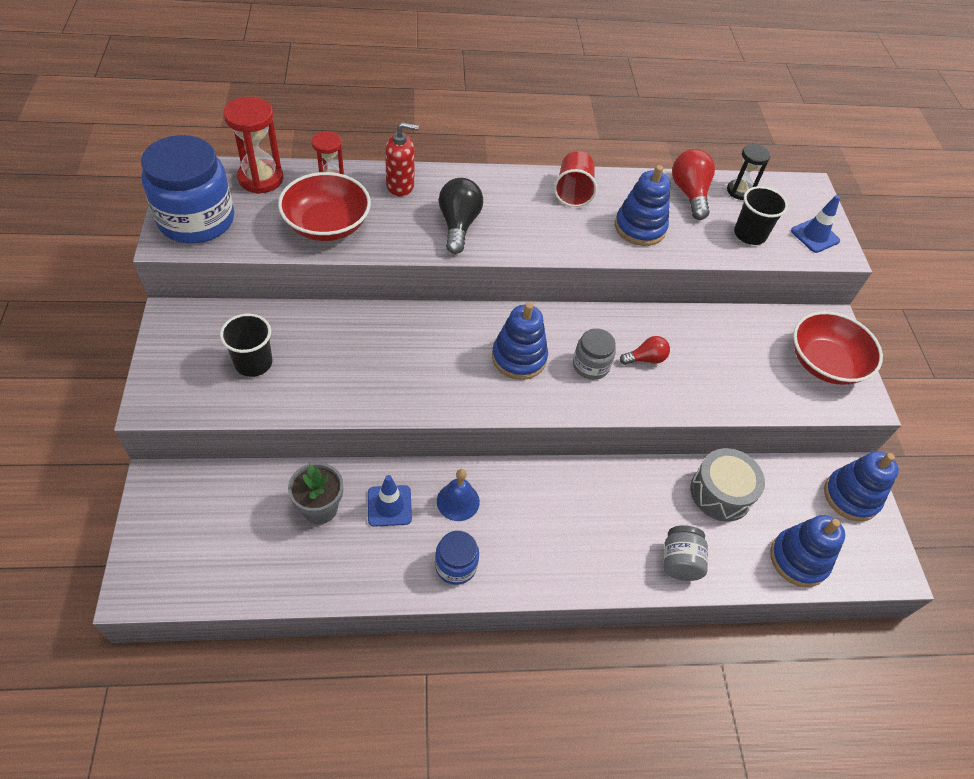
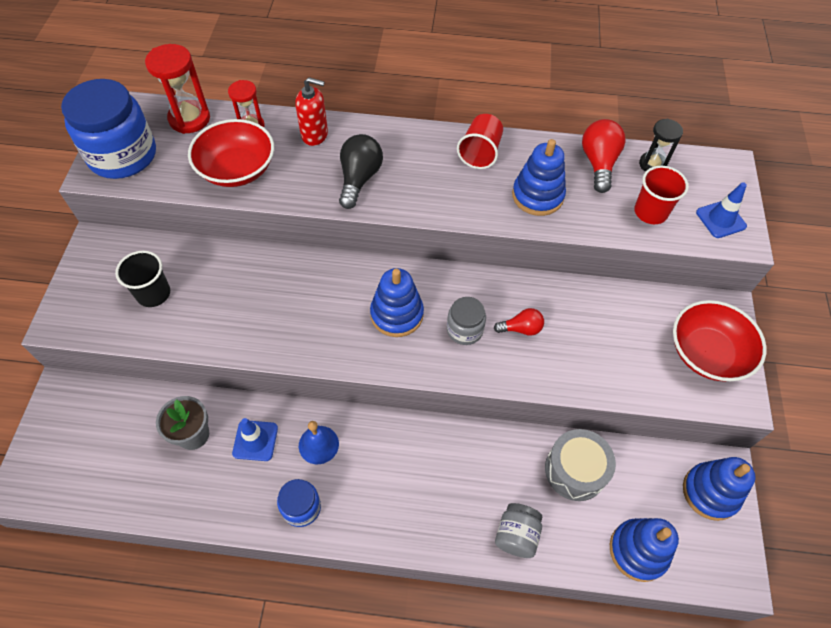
camera: 15 degrees right, 5 degrees up
(749, 234) = (650, 212): black cup -> red cup

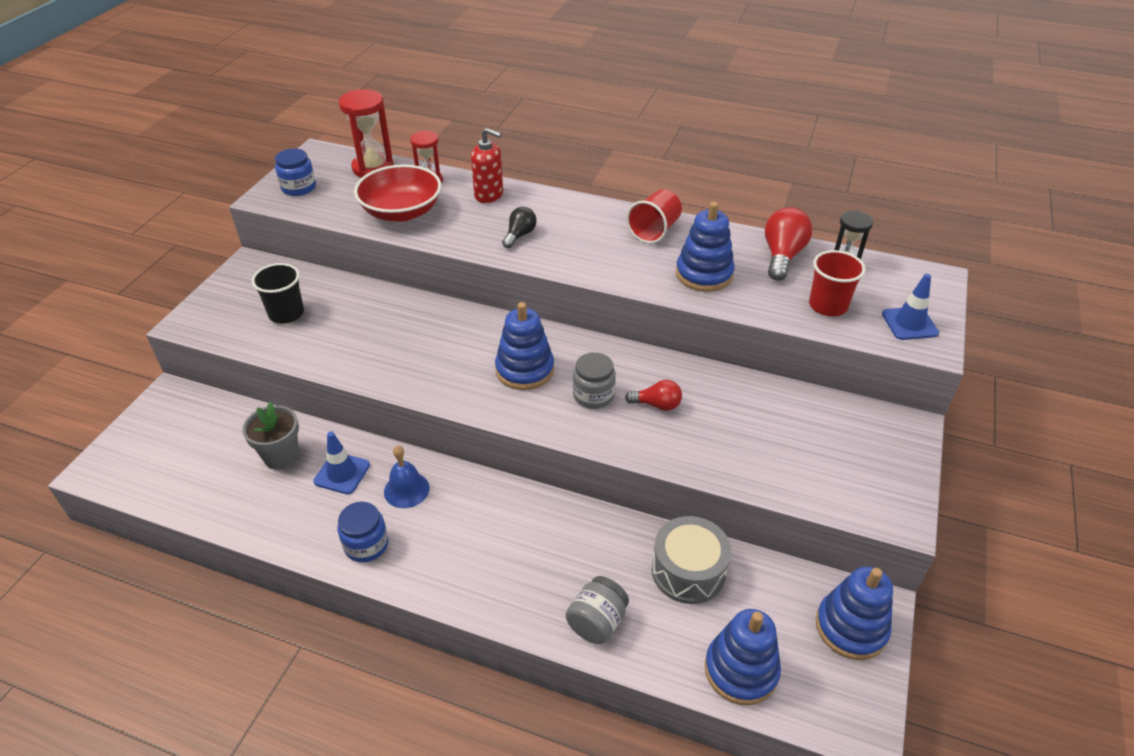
camera: 15 degrees right, 15 degrees down
(122, 155) = (299, 187): blue jar -> blue jar, size x0.50
(359, 179) = (519, 235): black light bulb -> black light bulb, size x0.61
(707, 353) = (871, 464): red bowl -> none

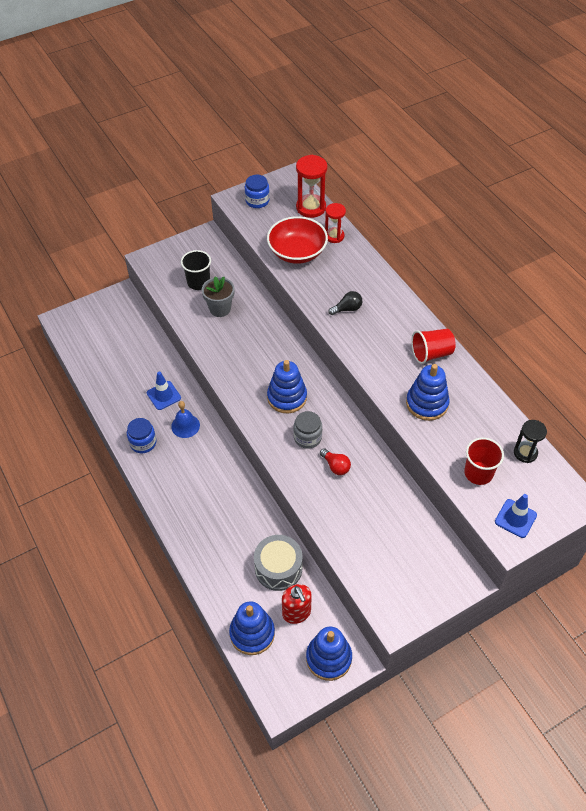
camera: 40 degrees right, 10 degrees up
(281, 456) = (144, 366): grey flower pot -> grey flower pot (220, 309)
(489, 195) = (359, 267): red soap dispenser -> red soap dispenser (296, 613)
(597, 622) = (209, 559): grey jar -> none
(782, 256) = (492, 421): red light bulb -> none

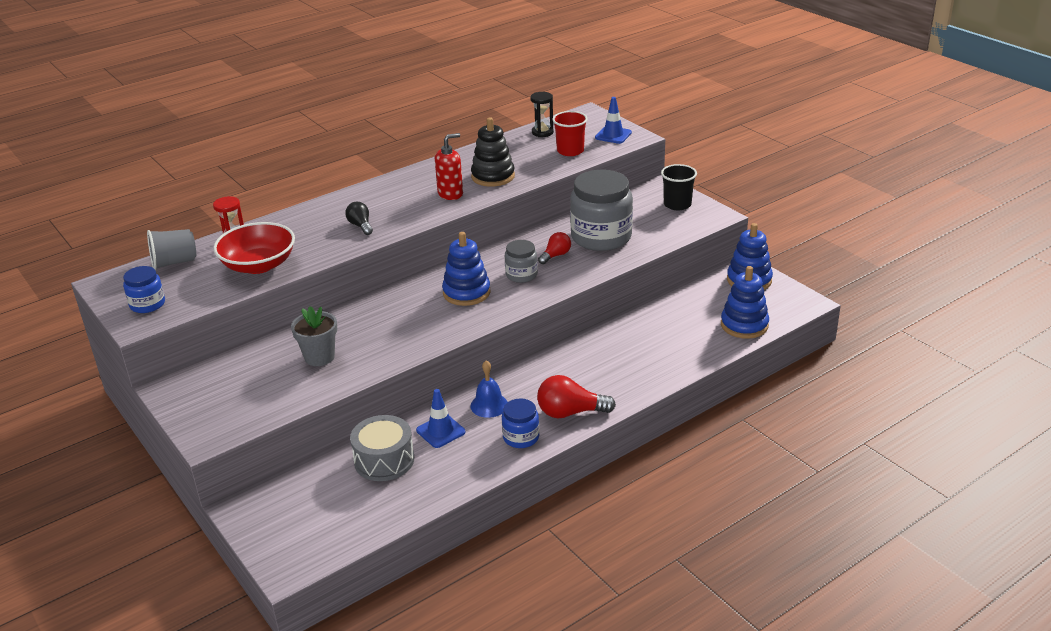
camera: 95 degrees left, 20 degrees down
(162, 477) = (570, 412): none -> red light bulb
(198, 282) = (265, 382): black cup -> black cup (677, 204)
(278, 568) = (666, 316): grey drum -> grey drum (384, 460)
(296, 613) = (711, 301): red soap dispenser -> red soap dispenser (450, 194)
(311, 207) = (174, 262): red hourglass -> grey cup
(364, 507) = (601, 237): none -> grey jar
(427, 403) = (493, 176): blue stacking toy -> black stacking toy
(431, 354) = (427, 177): red cup -> none

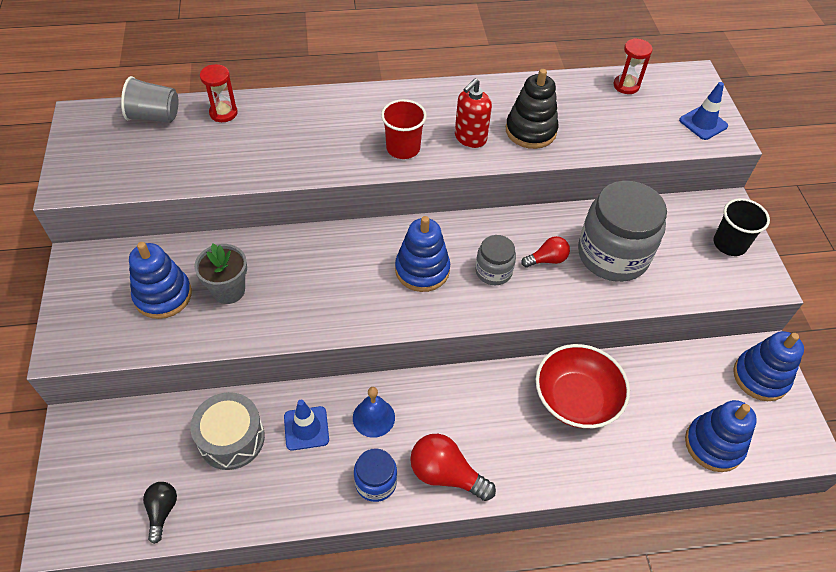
camera: 25 degrees right, 20 degrees up
(147, 304) = (93, 163): blue jar -> none
(258, 265) = (222, 156): red bowl -> red bowl (576, 399)
(265, 379) = (163, 295): none -> blue stacking toy
(360, 226) = (352, 144): black light bulb -> black light bulb (162, 511)
(450, 194) = (470, 138): red soap dispenser -> red soap dispenser turned 135 degrees clockwise
(542, 132) = (626, 86): black hourglass -> red hourglass
(570, 151) = (639, 128): red cup -> red cup (403, 148)

